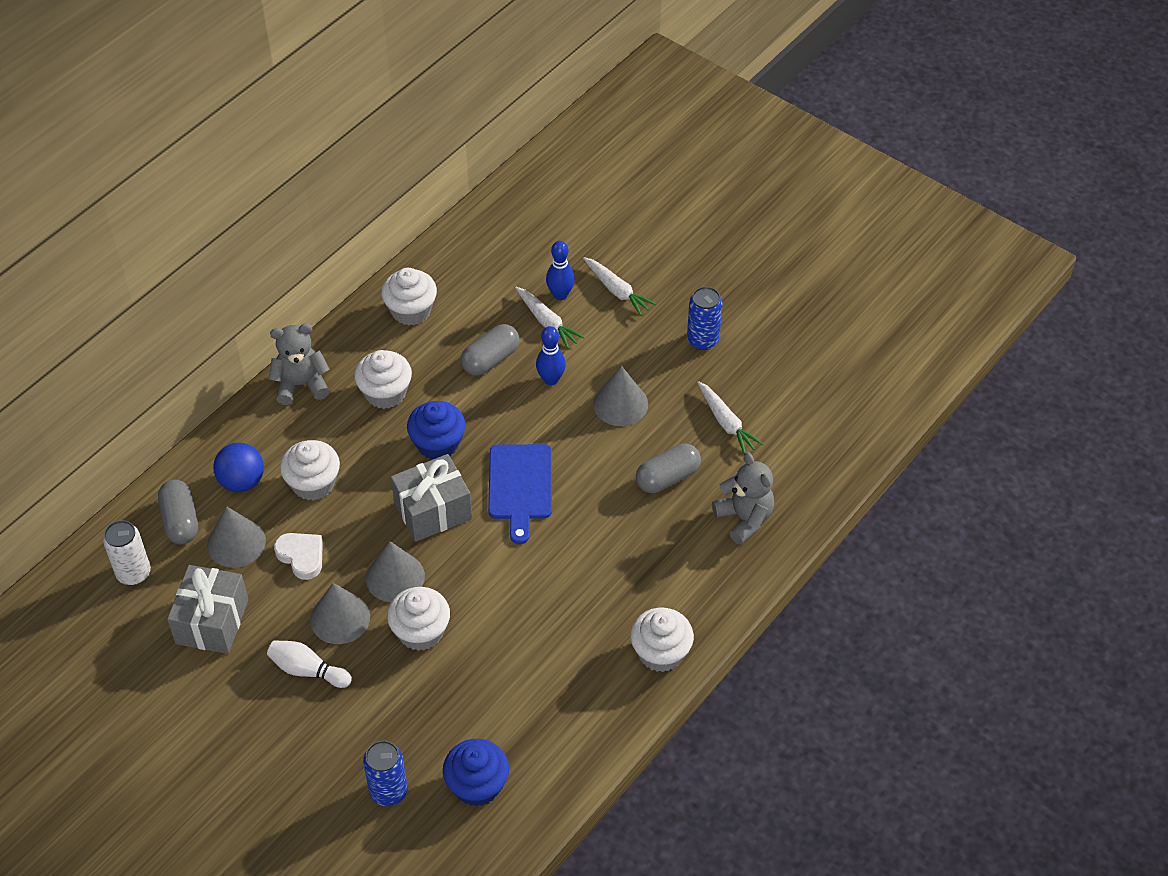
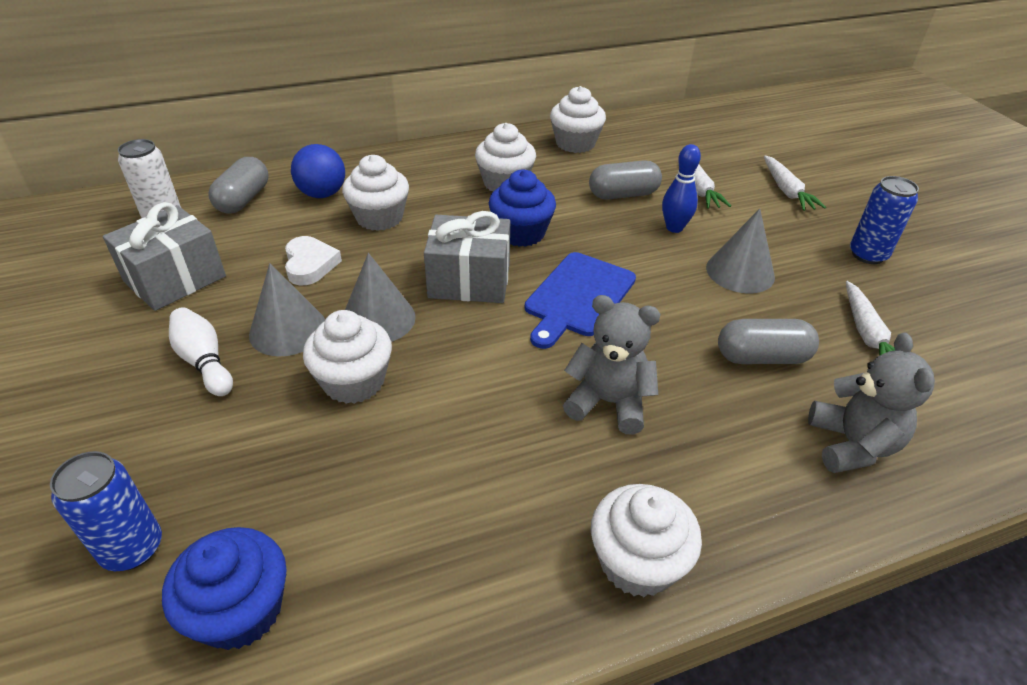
camera: 30 degrees right, 10 degrees down
(236, 543) = (267, 231): grey cone -> none
(301, 385) = (438, 155): grey teddy bear -> grey teddy bear (608, 402)
(560, 295) = (725, 176): blue bowling pin -> none

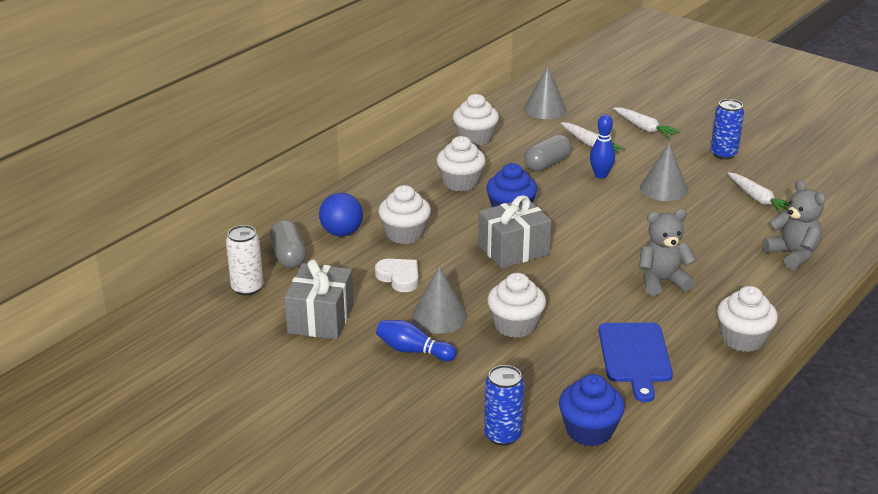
camera: 30 degrees left, 10 degrees down
(204, 362) = (413, 351): white bowling pin -> blue bowling pin
(378, 319) = (486, 290): grey cone -> grey cone (545, 109)
(578, 297) = (588, 235): blue cutting board -> blue cutting board (635, 356)
(762, 357) = (717, 230): grey capsule -> none

